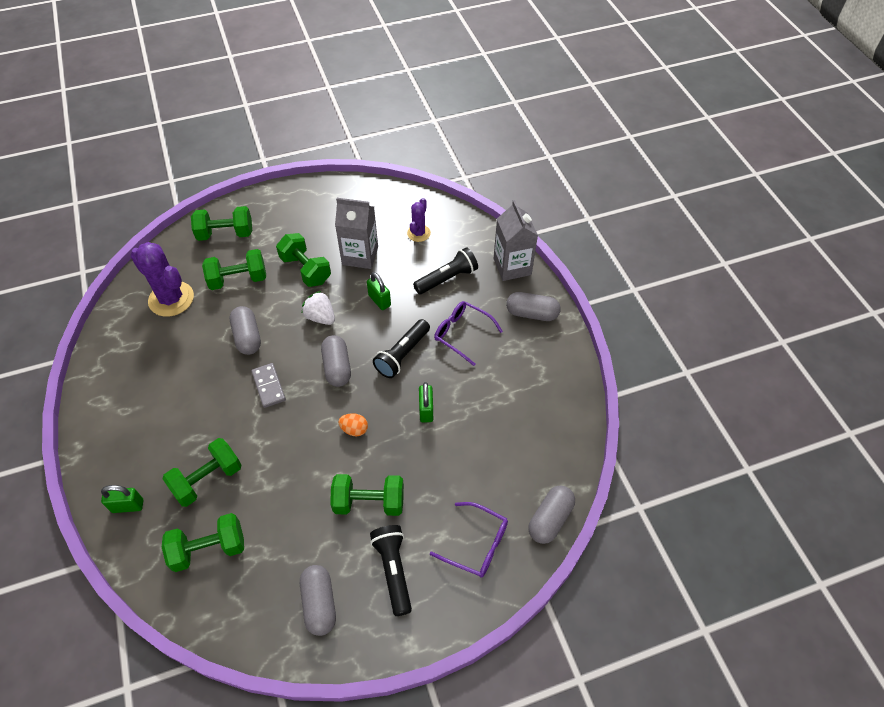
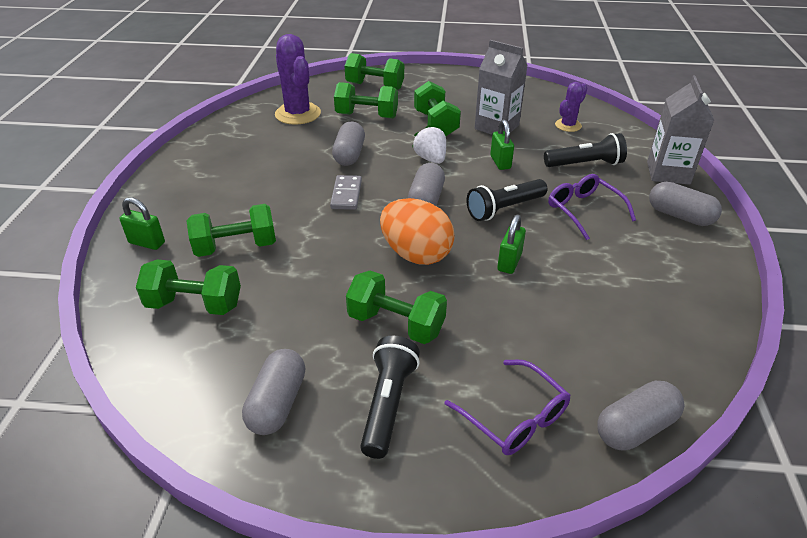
camera: 25 degrees right, 15 degrees down
(354, 429) = (416, 254): orange egg -> orange egg, size x2.17

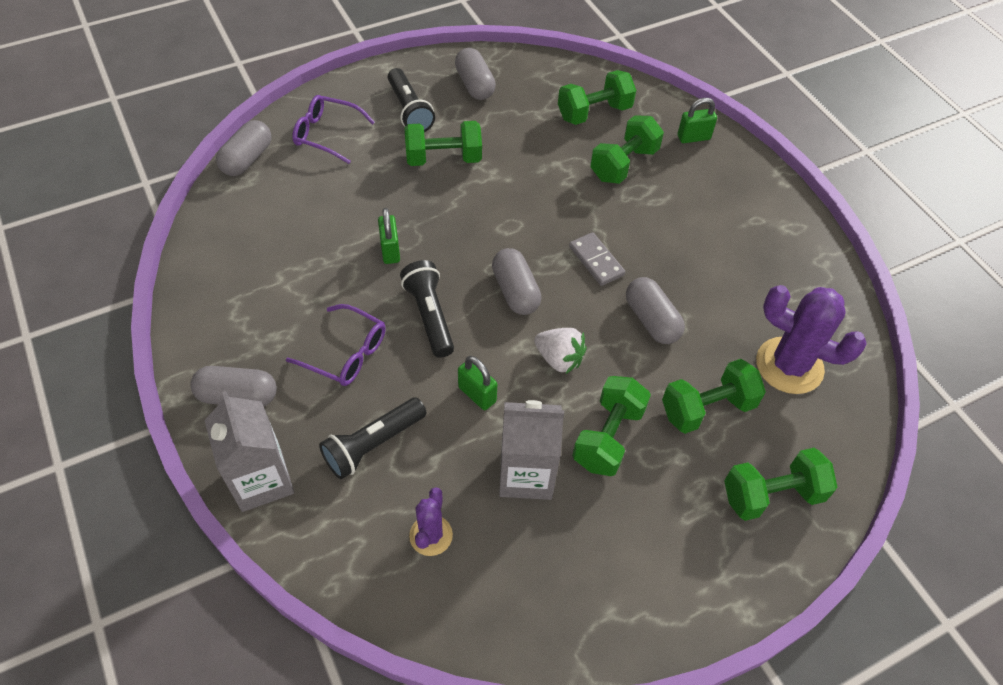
camera: 145 degrees right, 15 degrees up
(416, 254) = (475, 223): orange egg -> none
(435, 124) = (608, 437): green dumbbell -> green dumbbell turned 75 degrees clockwise
(504, 209) = (429, 316): black flashlight -> black flashlight turned 45 degrees counterclockwise

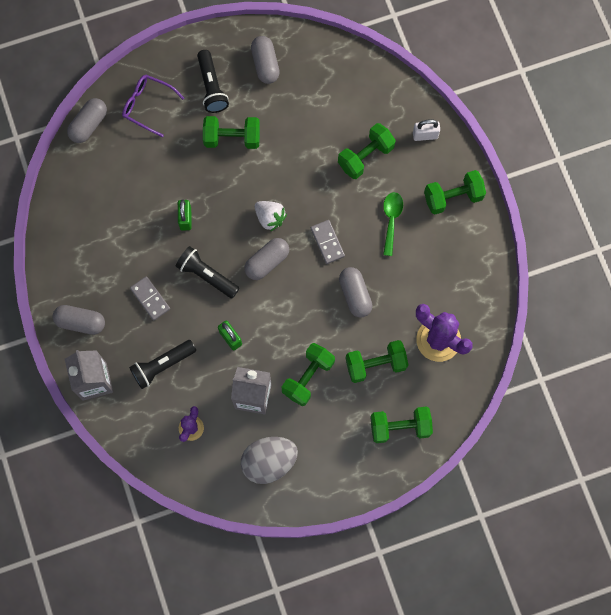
camera: 10 degrees right, 20 degrees up
(346, 353) = (150, 298): purple glasses -> grey domino
(429, 316) = (207, 275): black flashlight -> black flashlight turned 45 degrees counterclockwise
(515, 291) = (267, 262): grey capsule -> grey capsule turned 60 degrees clockwise
(559, 359) = (287, 318): white strawberry -> white strawberry (270, 218)
(572, 576) = (269, 462): none -> grey egg
(594, 112) = (353, 102): green dumbbell -> green dumbbell (453, 197)
(677, 228) = (391, 220): none -> green spoon
(693, 137) = (425, 135): green padlock -> white padlock

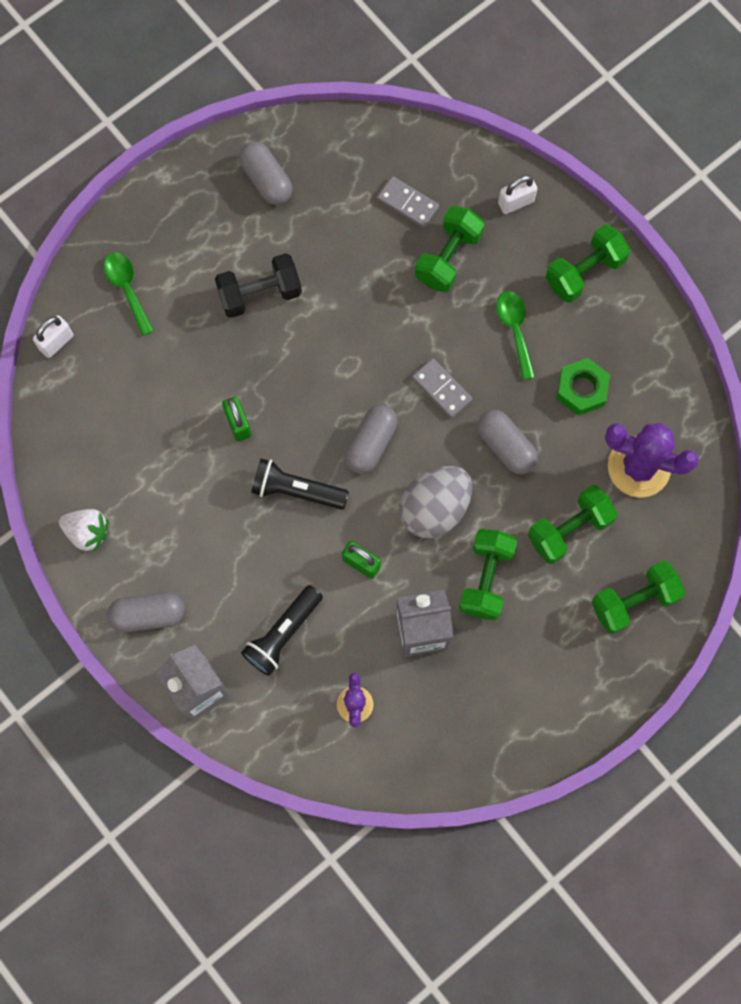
camera: 20 degrees left, 0 degrees up
(89, 125) = (56, 342): grey capsule -> white padlock
(147, 105) = (127, 289): purple glasses -> green spoon
(150, 298) = (231, 549): grey domino -> grey domino (408, 203)
(211, 87) = (205, 234): black flashlight -> none
(232, 138) = (260, 294): green dumbbell -> black dumbbell
(269, 462) = (478, 712): grey egg -> grey egg (434, 508)
(270, 218) = (352, 383): white strawberry -> white strawberry (87, 532)
(420, 275) = (581, 389): none -> green nut

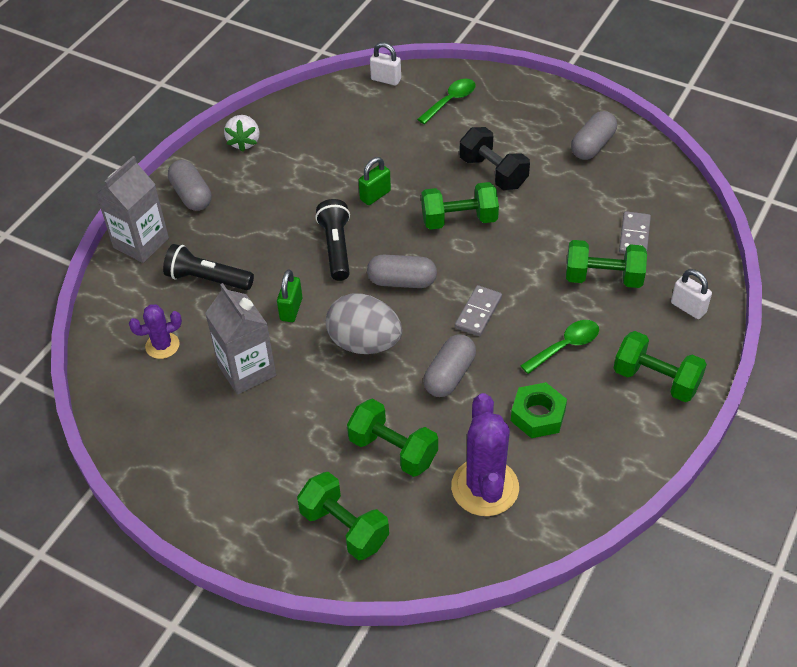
camera: 70 degrees right, 25 degrees down
(486, 579) = (315, 401): green dumbbell -> green dumbbell (459, 220)

